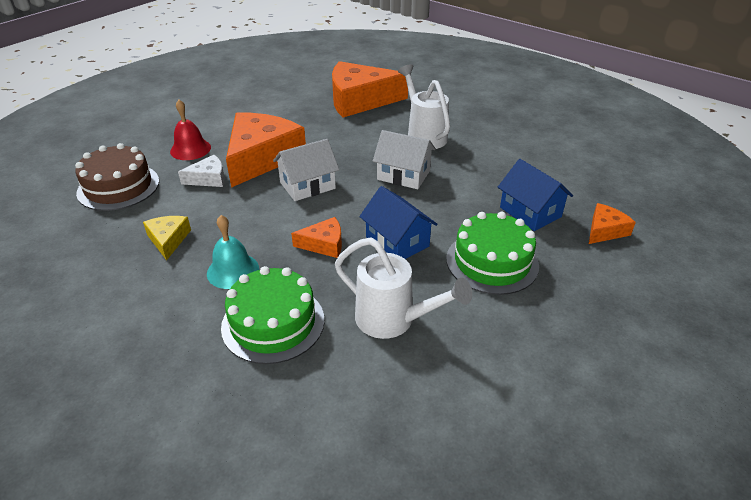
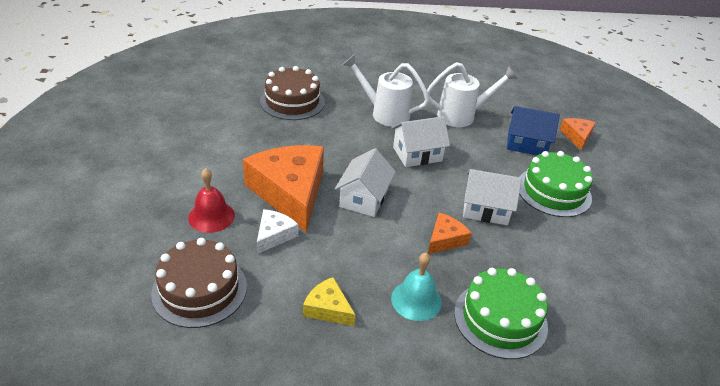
camera: 45 degrees left, 0 degrees up
(360, 100) = (292, 101): orange cheese -> brown cake
(392, 320) = (559, 266): white watering can -> white watering can (461, 116)
(397, 242) = (485, 209): blue house -> white house

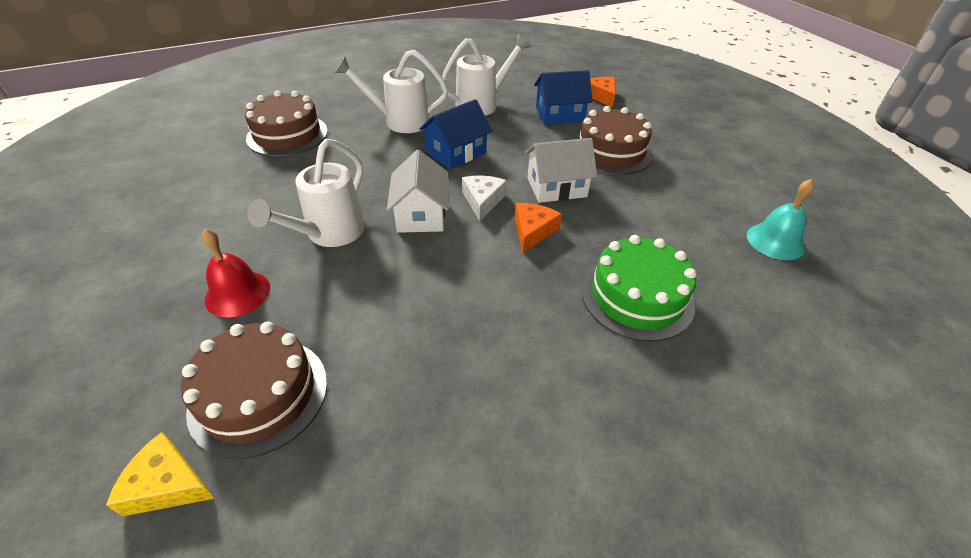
camera: 20 degrees left, 5 degrees up
(274, 235) = (332, 290): white cheese -> white cheese (482, 201)
(290, 192) = (329, 234): orange cheese -> white watering can
(328, 308) = (441, 356): yellow cheese -> yellow cheese (167, 484)
(416, 300) = (538, 308): turquoise bell -> turquoise bell (775, 241)
(417, 154) = (456, 153): white house -> blue house
(553, 191) = (611, 151): green cake -> brown cake

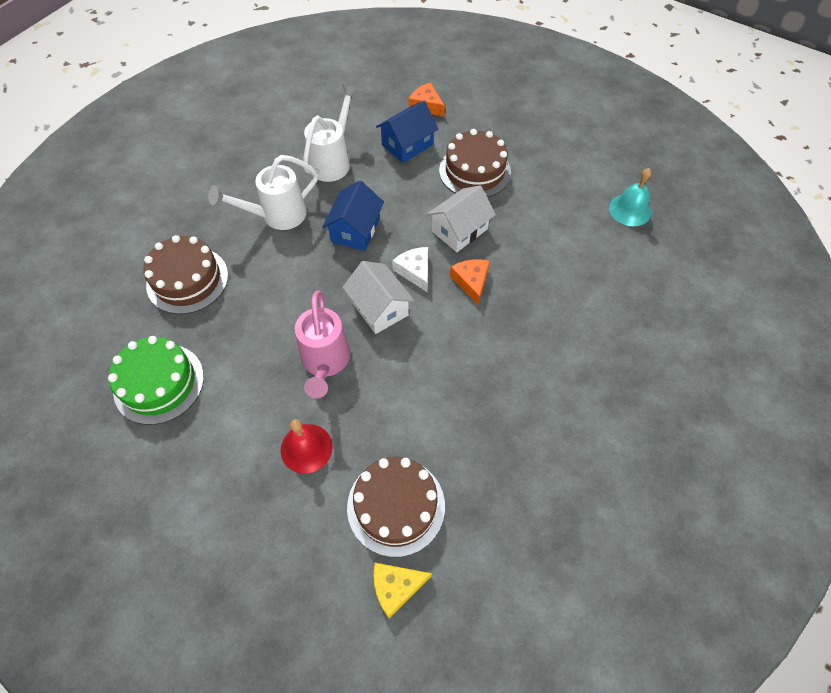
camera: 30 degrees left, 15 degrees up
(329, 234) = (325, 362): white watering can -> pink watering can
(637, 297) = (572, 303): green cake -> green cake (159, 383)

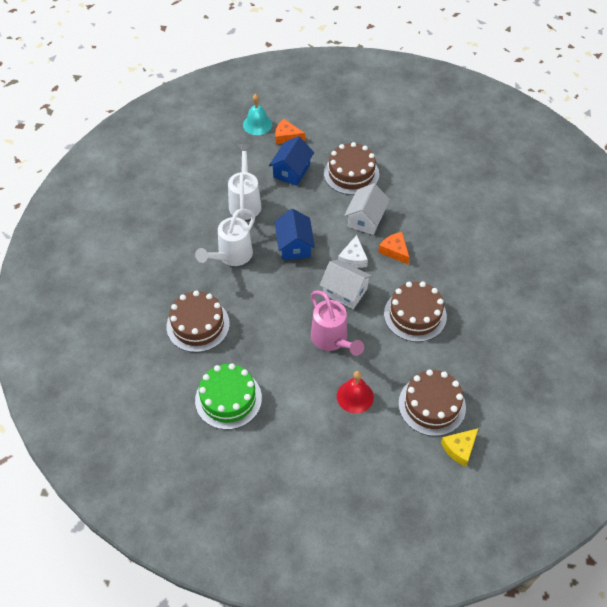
camera: 25 degrees left, 5 degrees down
(415, 271) = (353, 258): white cheese -> white cheese turned 120 degrees counterclockwise
(447, 373) = (415, 315): none -> brown cake
(630, 210) = (469, 164): turquoise bell -> turquoise bell (257, 124)

